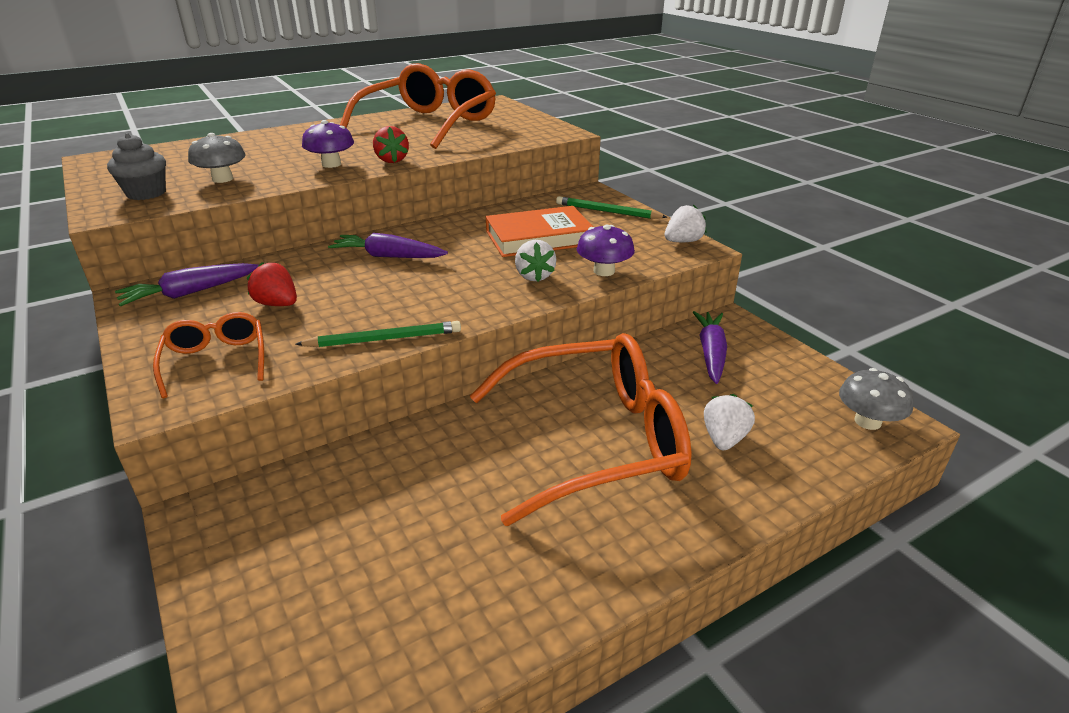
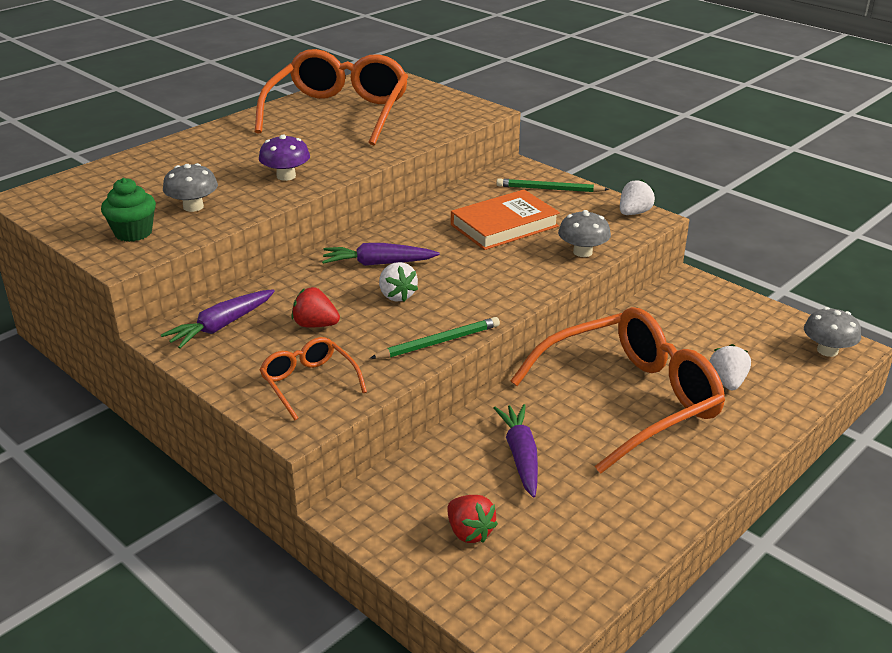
camera: 15 degrees left, 0 degrees up
(146, 193) = (133, 233): grey cupcake -> green cupcake
(391, 160) = (342, 164): red strawberry -> red strawberry (469, 532)
(534, 276) = (525, 265): white strawberry -> white strawberry (397, 296)
(604, 271) = (582, 252): purple mushroom -> grey mushroom
(711, 353) = (685, 312): purple carrot -> purple carrot (520, 456)

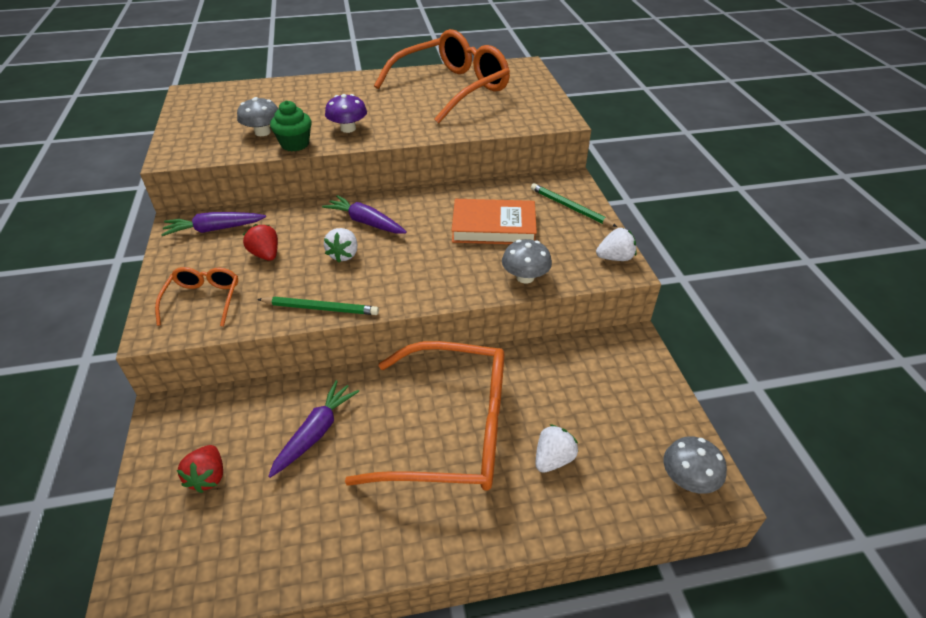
camera: 35 degrees right, 10 degrees up
(133, 233) = (205, 139): green cupcake -> green cupcake (295, 144)

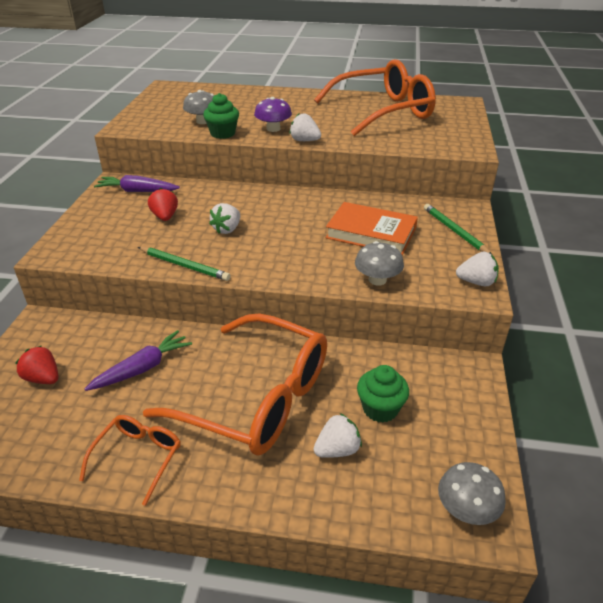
camera: 20 degrees right, 5 degrees down
(203, 300) = (99, 239): orange glasses -> orange glasses (138, 457)
(208, 477) = (43, 378): red strawberry -> red strawberry turned 105 degrees clockwise
(365, 222) = (260, 208): purple carrot -> none
(390, 138) = (304, 141): none -> white strawberry
(572, 406) = (380, 409): none -> green cupcake

